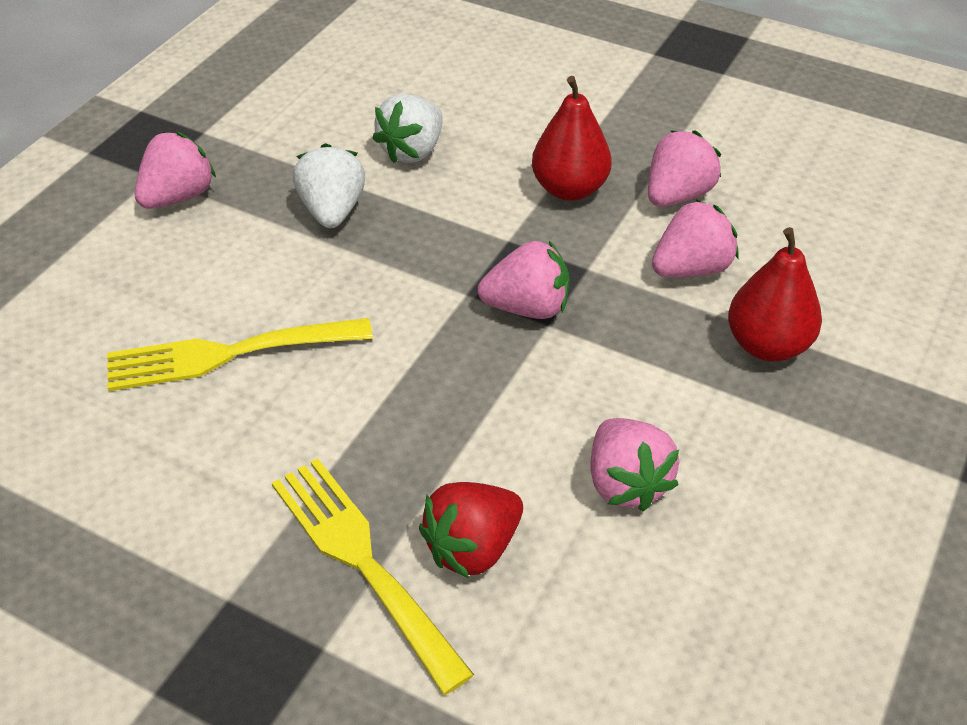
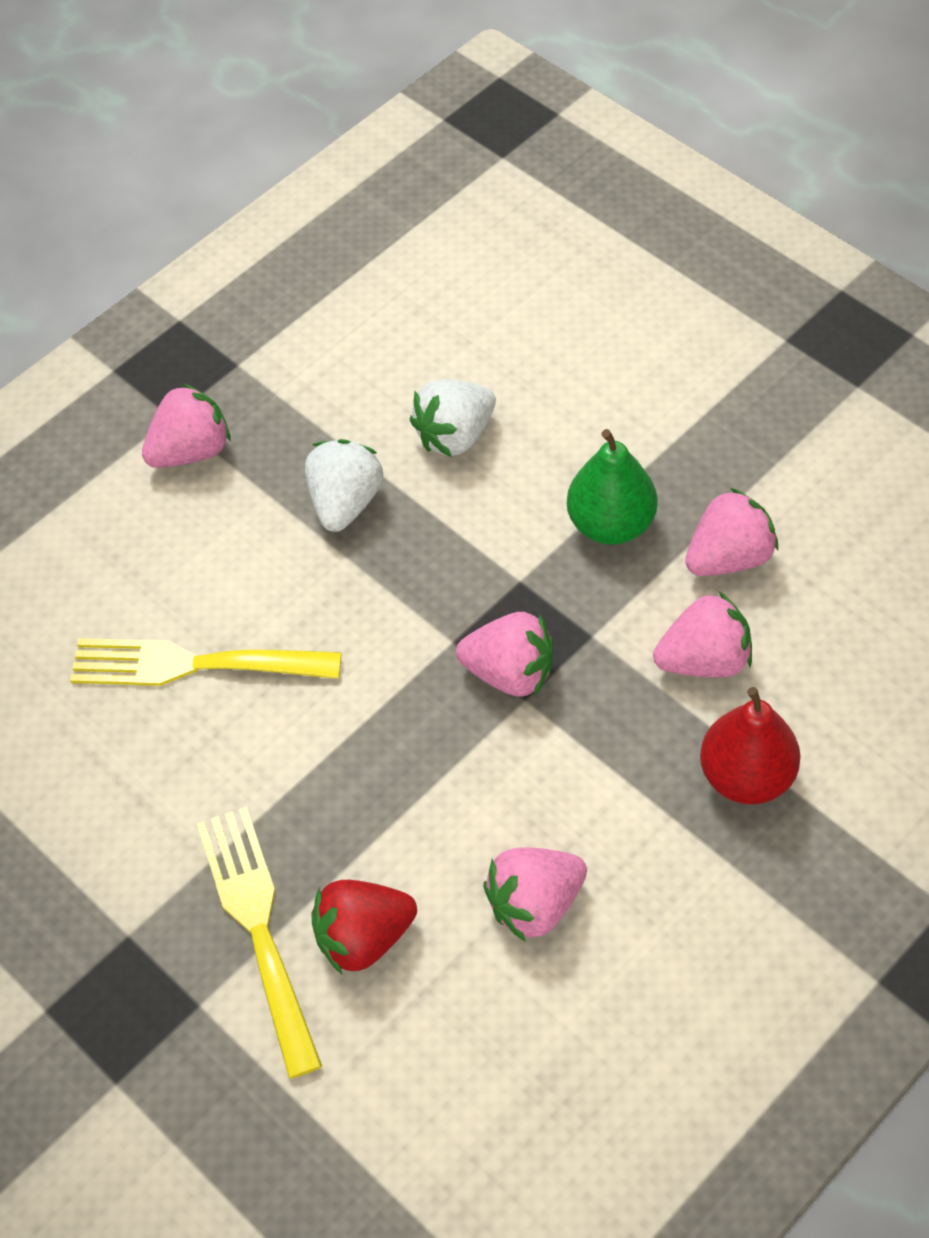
camera: 20 degrees right, 10 degrees up
(569, 189) = (611, 524): red pear -> green pear
(626, 483) = (535, 904): pink strawberry -> pink strawberry turned 60 degrees clockwise

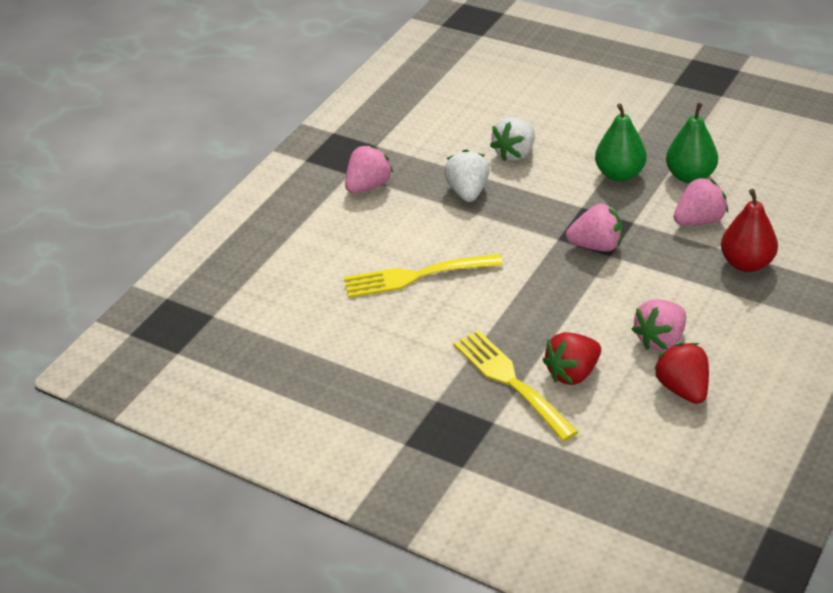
camera: 15 degrees left, 15 degrees down
(529, 1020) = (683, 389): none -> red strawberry
(729, 557) = (690, 176): pink strawberry -> green pear

